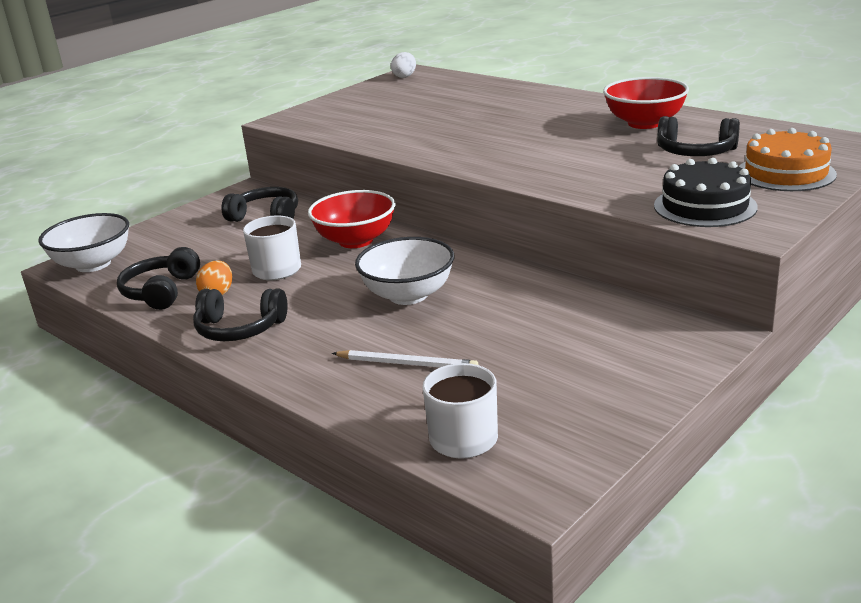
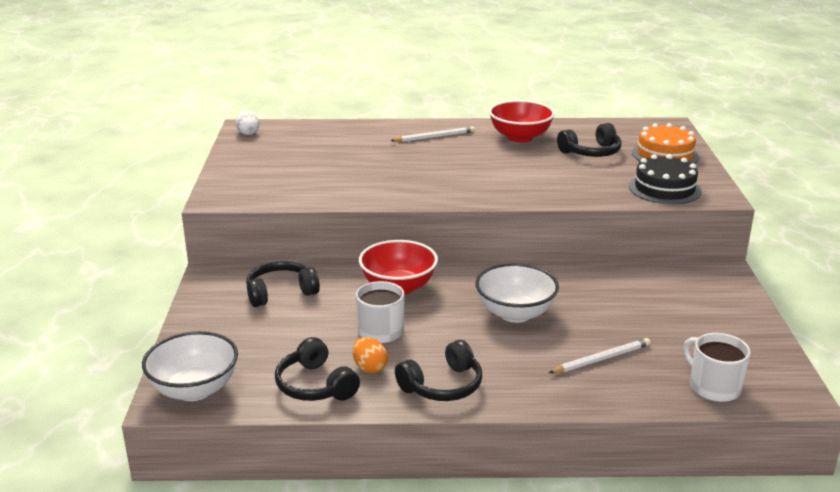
camera: 45 degrees left, 0 degrees up
(556, 107) = (434, 137): none -> white pencil

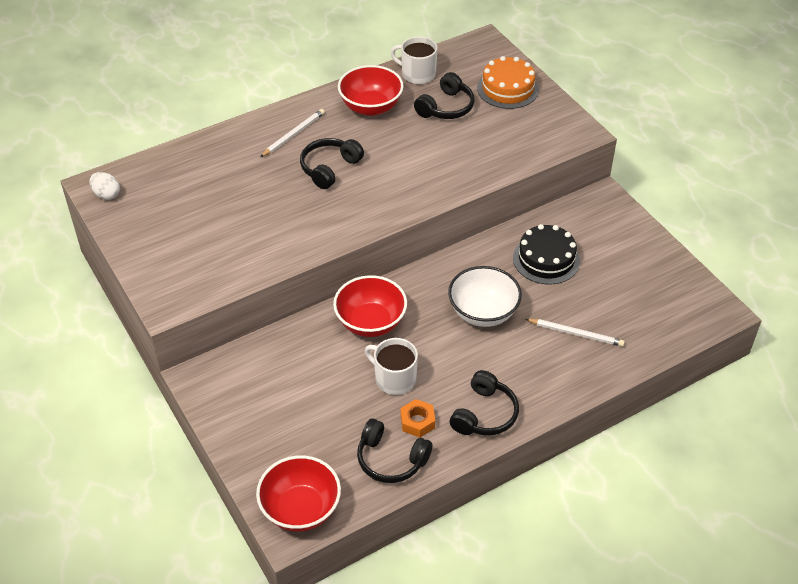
camera: 30 degrees left, 20 degrees up
(194, 389) = (300, 509): white bowl -> red bowl
(280, 292) = (277, 372): black headphones -> black headphones (329, 168)
(369, 368) = (417, 422): orange egg -> orange nut
(601, 359) = (576, 334): white pencil -> white pencil turned 75 degrees clockwise
(664, 189) = (536, 137): black cake -> black cake (546, 259)
(713, 387) = (665, 327): white mug -> white mug (417, 74)

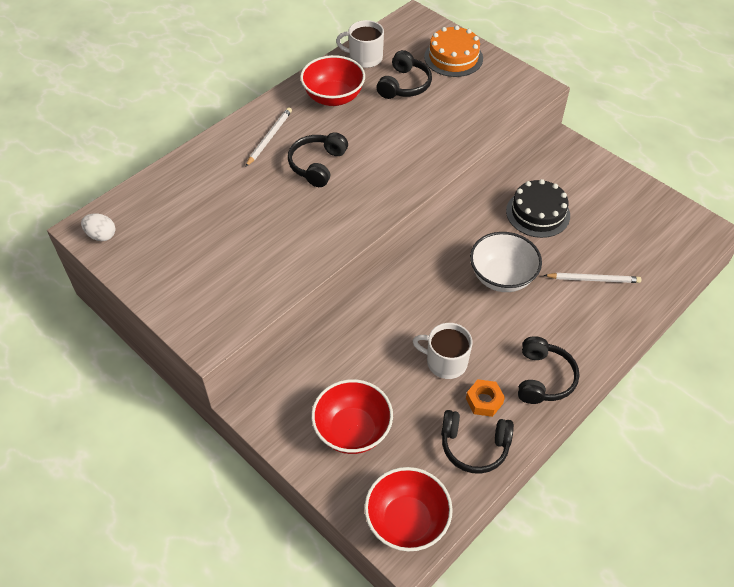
camera: 15 degrees left, 5 degrees up
(370, 322) = (401, 310): red bowl -> red bowl (352, 430)

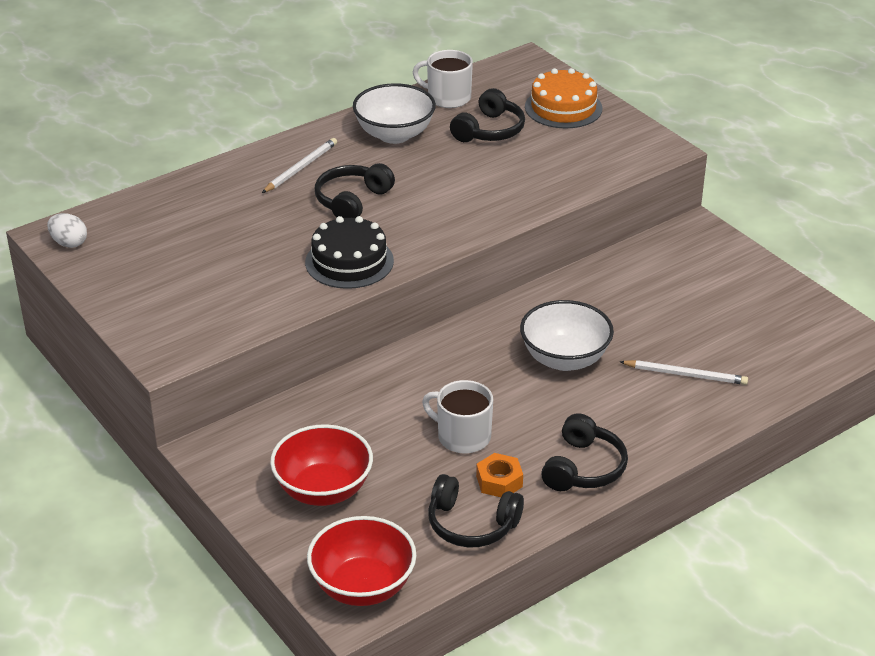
camera: 10 degrees right, 15 degrees down
(333, 97) = (394, 134): red bowl -> white bowl
(538, 213) = (635, 297): black cake -> black cake (349, 261)

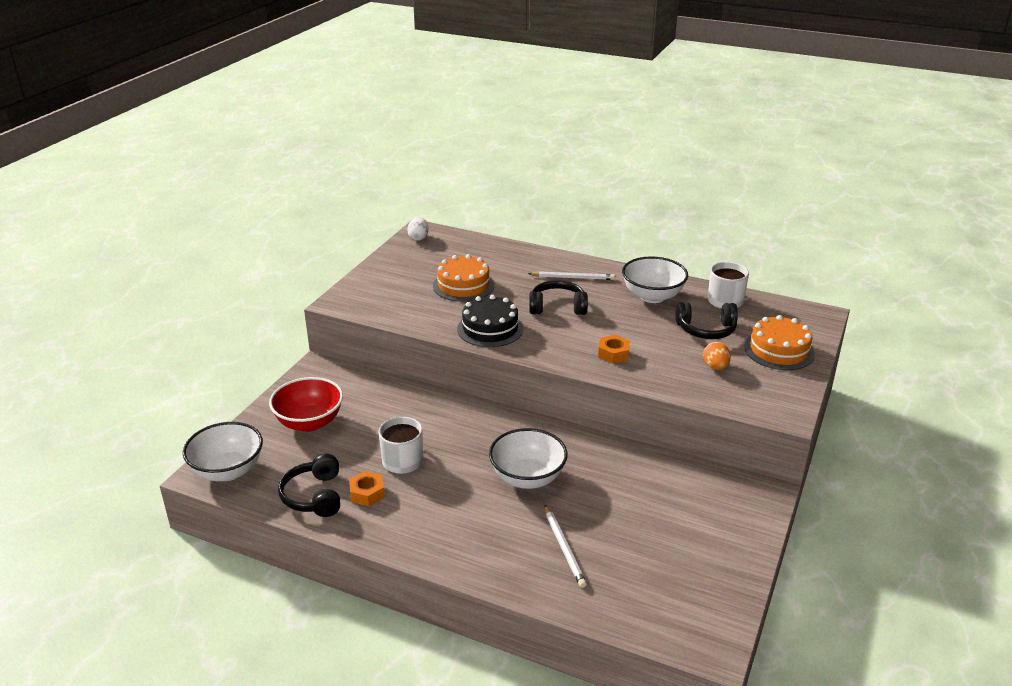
camera: 60 degrees right, 5 degrees down
(232, 248) = (463, 285): none -> orange cake
(362, 586) = (228, 471): red bowl -> white bowl
(478, 201) = (613, 354): none -> orange nut
(558, 153) = (715, 367): none -> orange egg
(583, 468) = (410, 529): black headphones -> none

